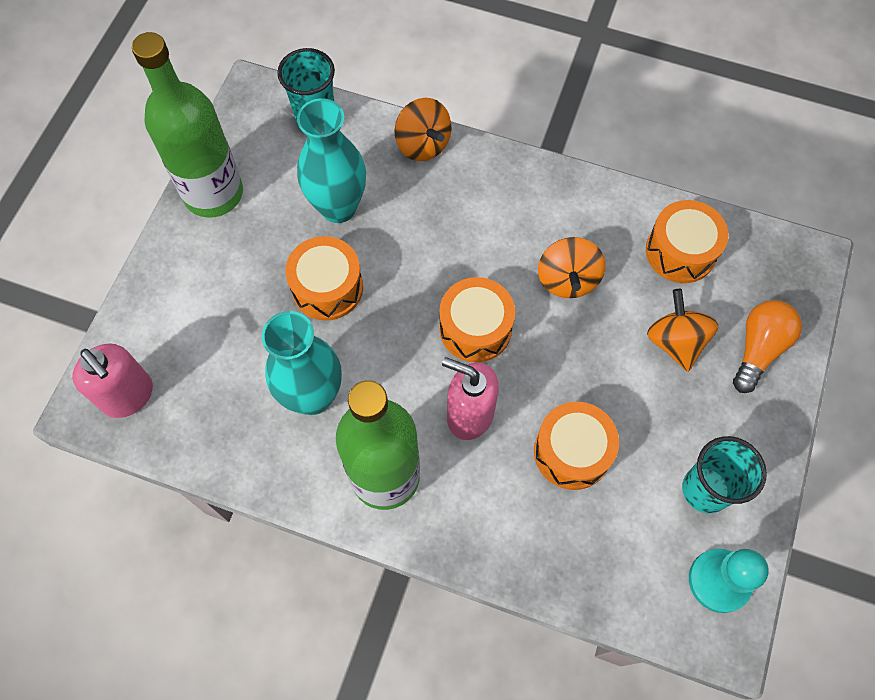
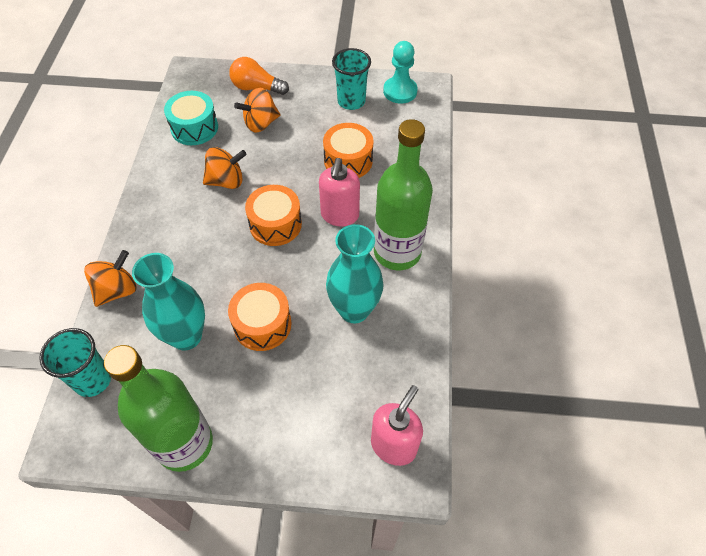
camera: 105 degrees left, 10 degrees down
(680, 251) = (194, 128): orange drum -> turquoise drum

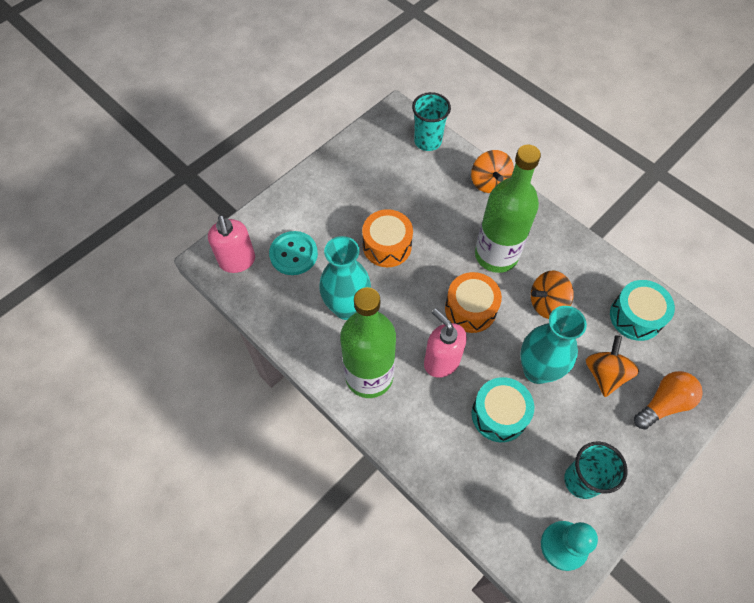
camera: 130 degrees right, 5 degrees up
(184, 443) = (343, 163): green bottle -> green bottle (496, 255)
(186, 336) = (416, 200): turquoise vase -> turquoise vase (537, 370)
(226, 181) = (547, 303): orange spinning top -> orange spinning top turned 45 degrees clockwise
(340, 398) = (293, 254): none -> turquoise button
(348, 161) = (499, 414): orange drum -> turquoise drum

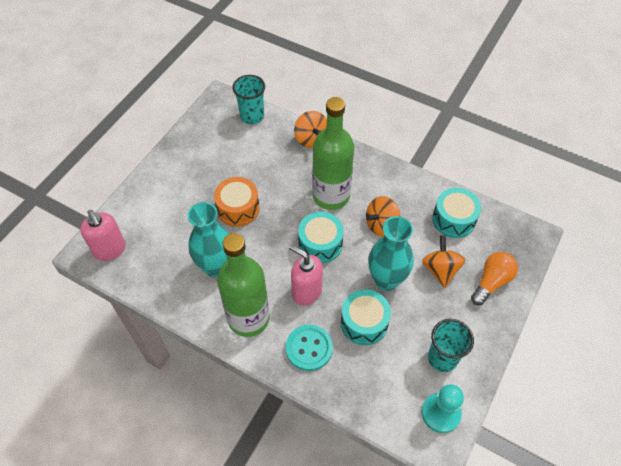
camera: 15 degrees left, 5 degrees down
(293, 254) = (159, 233): turquoise button -> turquoise button (309, 348)
(470, 309) = (320, 244): orange drum -> turquoise drum

